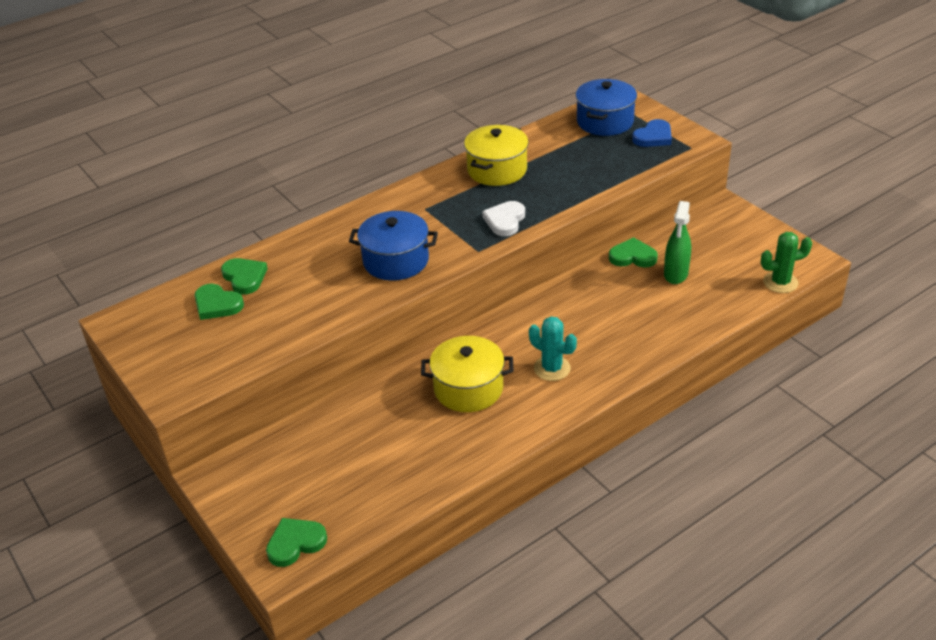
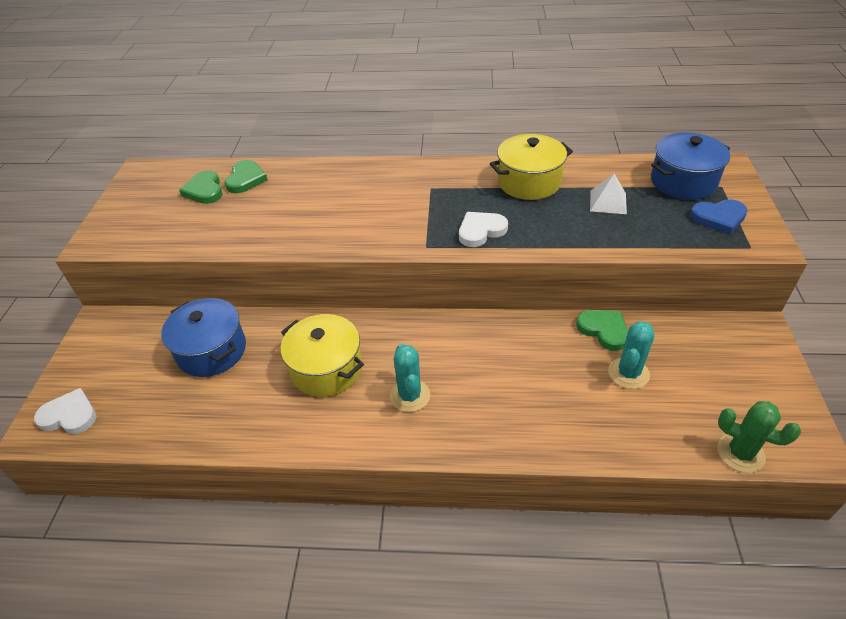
camera: 40 degrees right, 5 degrees up
(295, 543) = (69, 415): green heart -> white heart
(396, 261) = (355, 221): blue pot -> blue pot (212, 350)
(570, 158) = (608, 202): none -> white pyramid
(675, 274) = (628, 373): green spray bottle -> turquoise cactus

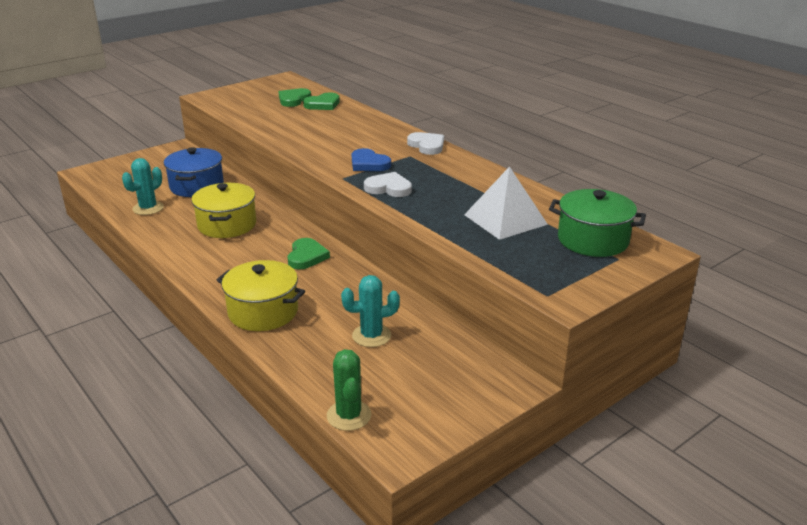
camera: 45 degrees right, 15 degrees down
(69, 415) = (104, 174): white heart -> white heart (427, 145)
(410, 395) = (239, 261): turquoise cactus -> turquoise cactus (148, 208)
(529, 182) = (477, 183): yellow pot -> yellow pot (263, 312)
(604, 330) = (405, 309): green heart -> green heart (306, 256)
(608, 202) = (505, 219): white pyramid -> white pyramid, size x1.67
(683, 182) = (592, 240): blue pot -> green pot
(718, 218) = (566, 270): blue heart -> blue heart (368, 164)

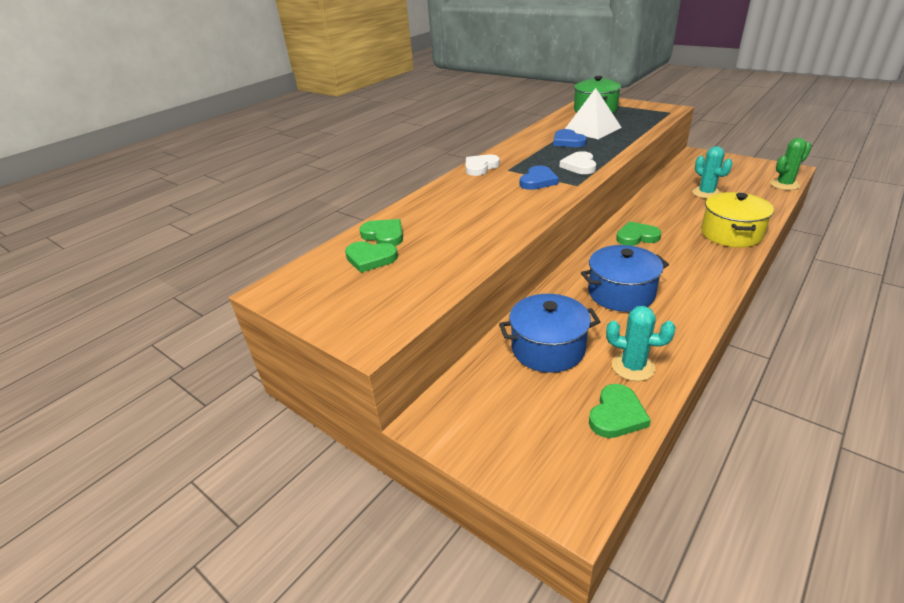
camera: 100 degrees left, 5 degrees up
(120, 194) = (617, 415): none -> green heart
(227, 225) = (621, 293): yellow pot -> blue pot
(469, 196) = (568, 141): none -> blue heart

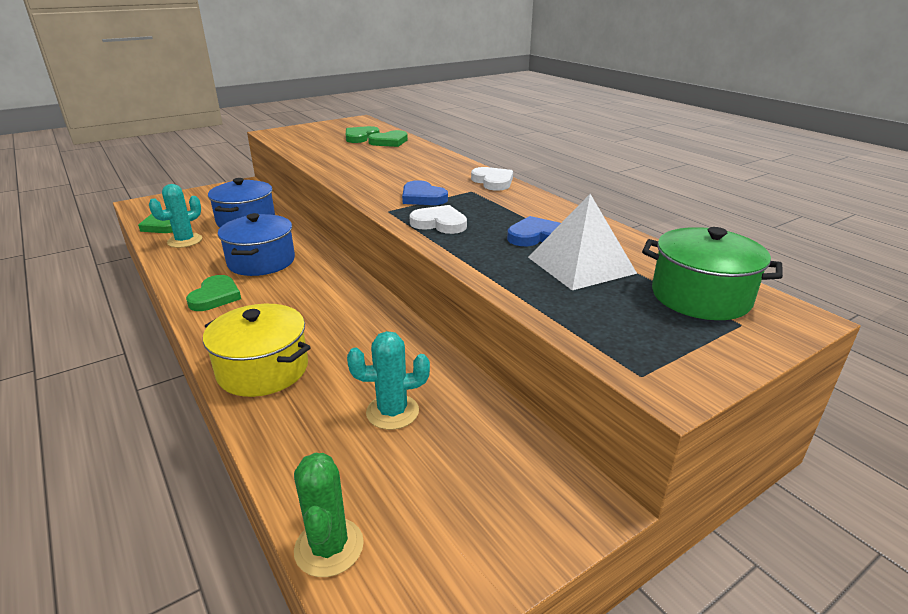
camera: 105 degrees right, 5 degrees down
(636, 237) = (339, 301): green heart -> green heart (215, 296)

